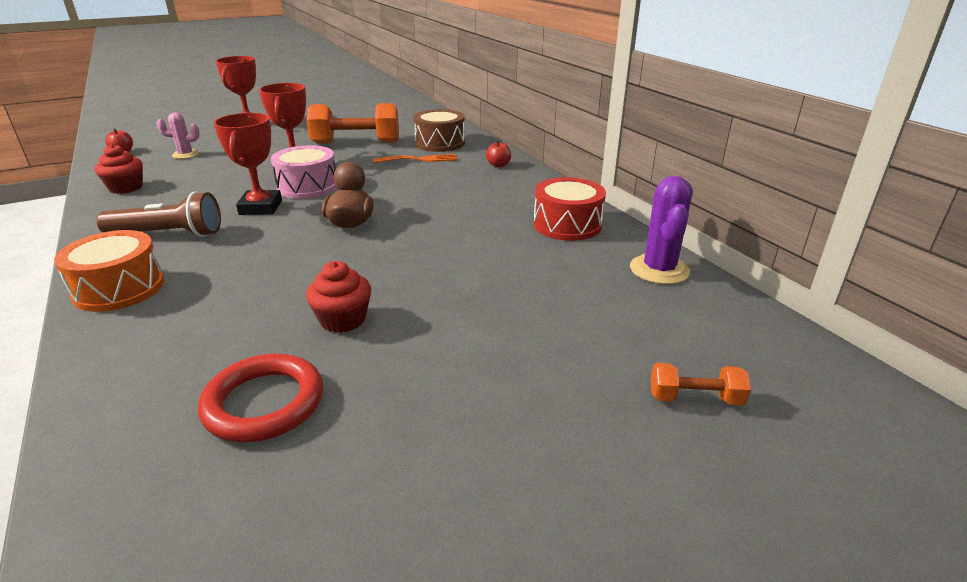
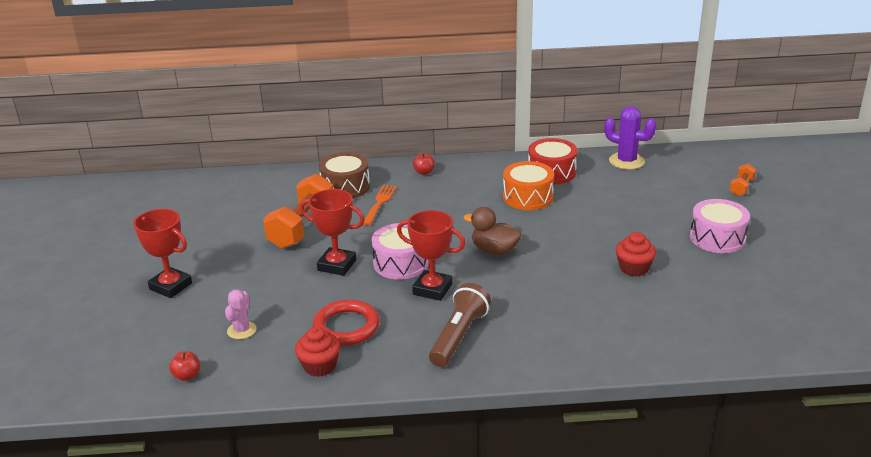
camera: 65 degrees left, 0 degrees up
(119, 288) = (546, 356): orange drum -> orange drum (528, 197)
(264, 403) = (706, 300): red ring -> red ring (346, 327)
(478, 390) = (717, 238): none -> pink drum

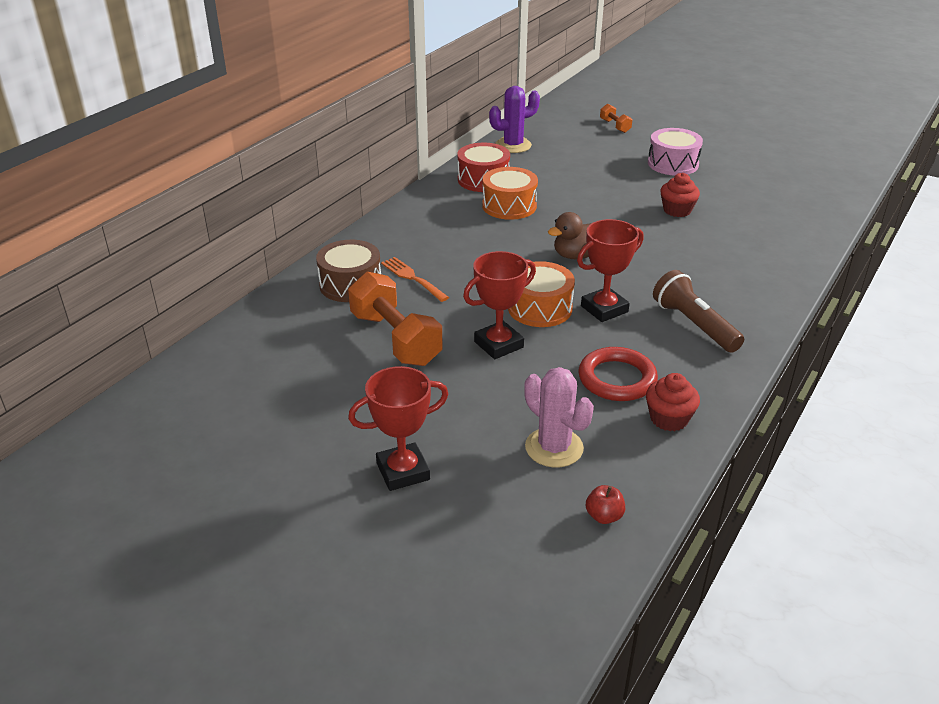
camera: 55 degrees left, 5 degrees up
(241, 330) = (554, 448): pink cactus -> pink cactus, size x1.57
(401, 263) = (540, 308): pink drum -> orange drum
(424, 172) = (389, 234): red apple -> none

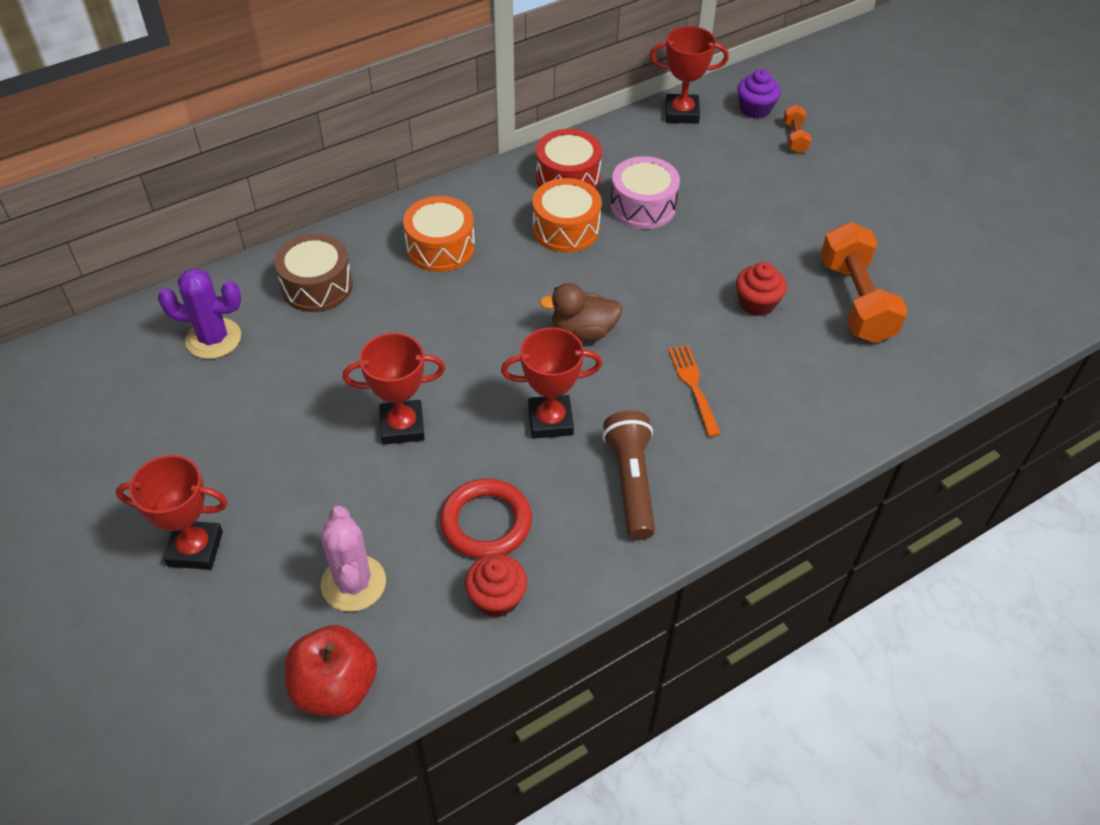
camera: 25 degrees right, 15 degrees up
(395, 339) = (307, 378): orange dumbbell -> orange dumbbell (855, 301)
(412, 278) = (384, 300): orange fork -> orange fork (693, 386)
(513, 145) = (644, 133): purple cactus -> purple cactus (213, 339)
(528, 130) = (681, 113): none -> red trophy
(540, 308) = (482, 393): orange drum -> orange drum (440, 247)
(575, 118) = (755, 109): none -> purple cupcake
(604, 516) = (335, 688): red apple -> red apple, size x2.09
(673, 164) = (815, 225): pink drum -> pink drum (643, 206)

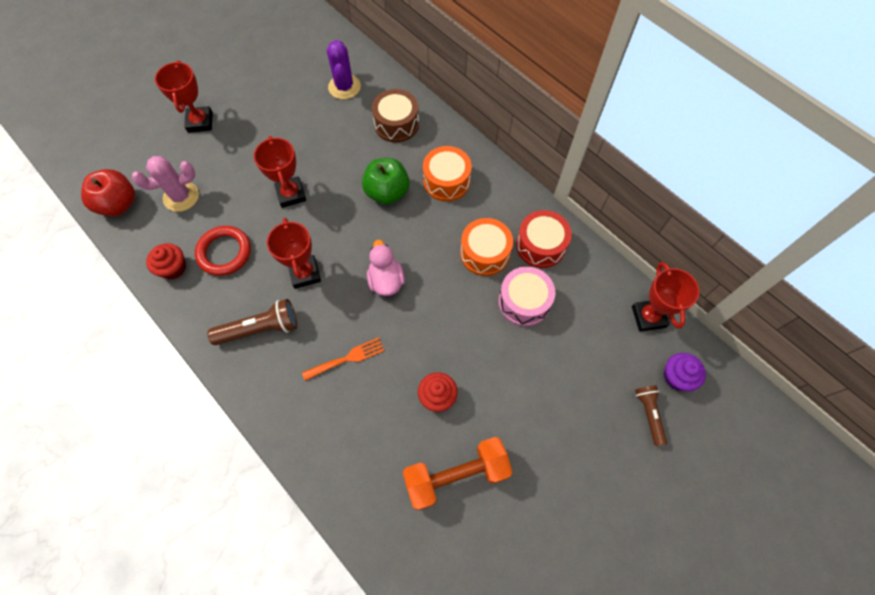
camera: 80 degrees right, 15 degrees up
(438, 312) = (387, 192): none -> green apple
(583, 331) = (386, 280): brown duck -> pink duck
(795, 138) = (649, 414): orange dumbbell -> brown flashlight

